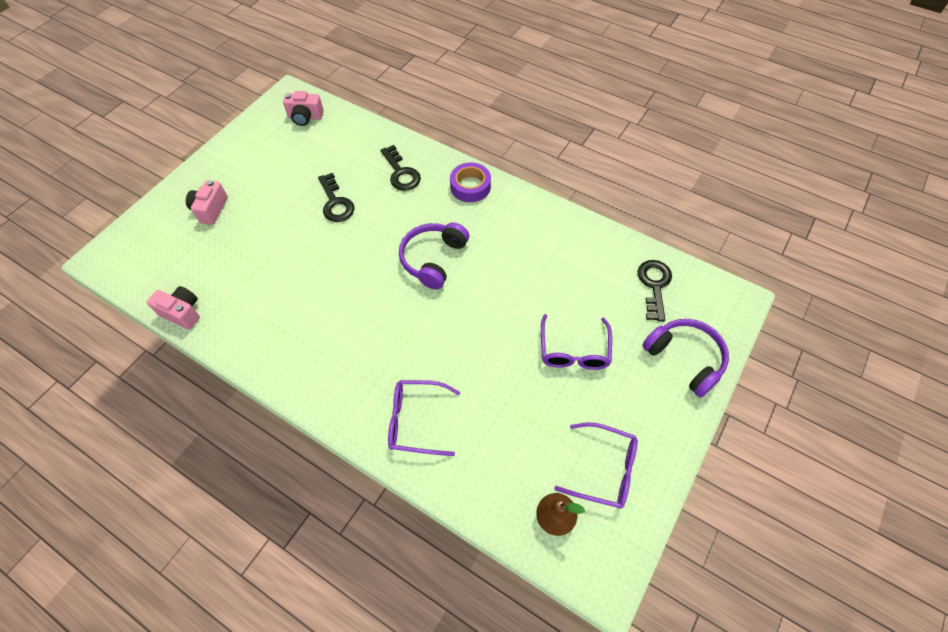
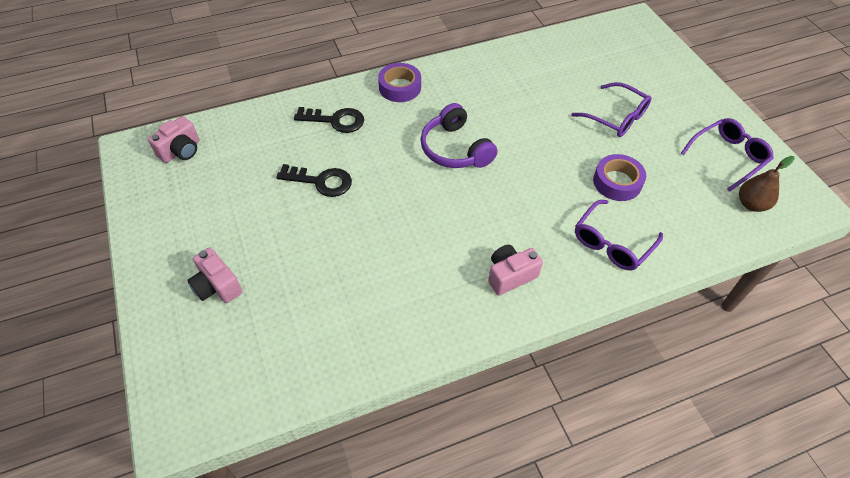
camera: 55 degrees left, 5 degrees down
(182, 312) = (337, 374): pink camera -> pink camera (510, 275)
(491, 391) = (617, 182): none -> purple tape
(654, 285) = (592, 47): black key -> none
(685, 358) = (665, 68): purple headphones -> none

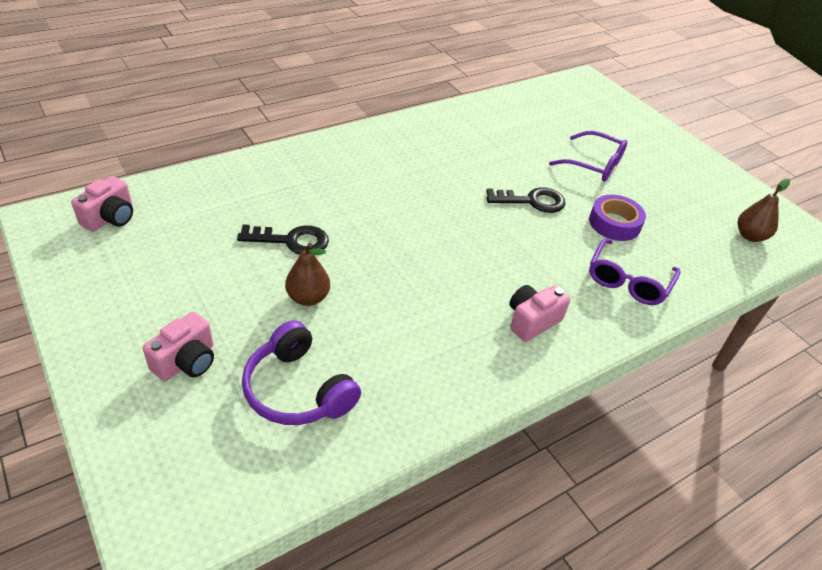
camera: 15 degrees left, 10 degrees down
(217, 286) = (186, 361): pink camera -> pink camera turned 90 degrees counterclockwise
(323, 237) = (308, 298): none -> brown pear
(335, 120) = (294, 179): black key -> black key (532, 201)
(400, 87) = (359, 145): purple tape -> none
(455, 149) = (436, 201): purple headphones -> purple headphones (297, 390)
(728, 157) = (713, 195): purple glasses -> none

